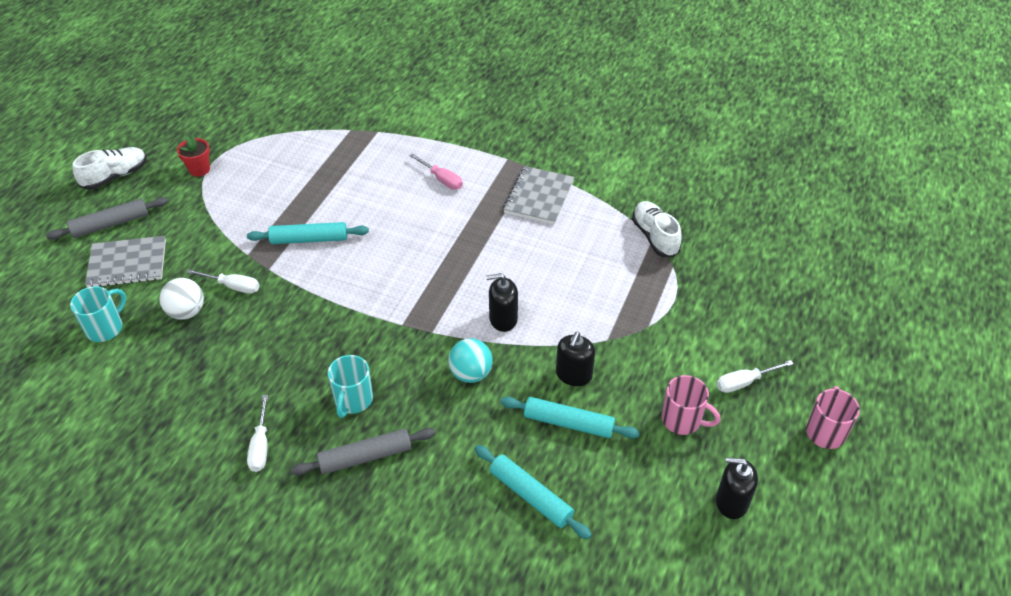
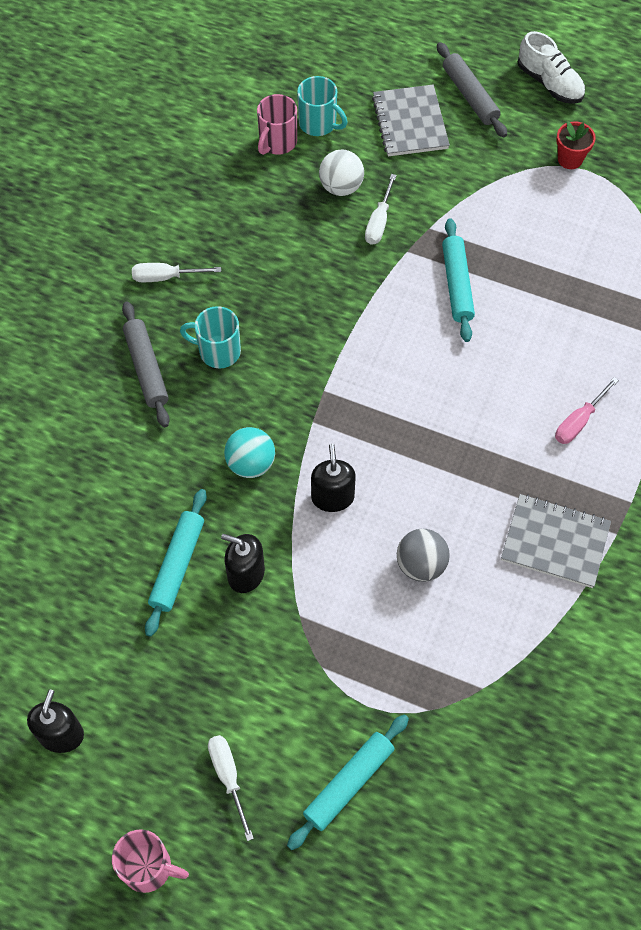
camera: 90 degrees right, 15 degrees up
(531, 496) = (87, 524): turquoise rolling pin -> turquoise rolling pin (349, 784)
(560, 267) = (421, 564): none -> grey ball
(654, 237) = (485, 691): white shoe -> none
(682, 420) = (175, 693): pink mug -> pink mug (277, 142)

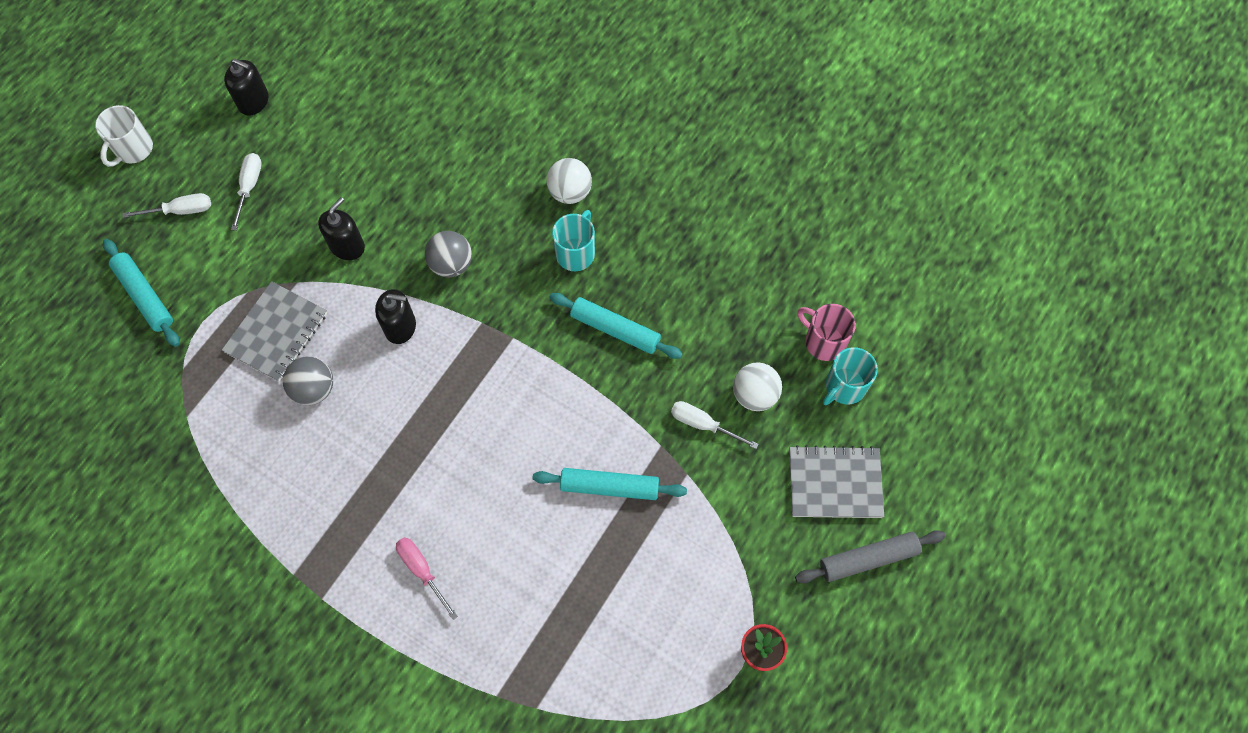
camera: 100 degrees right, 5 degrees up
(147, 368) = (570, 192): grey rolling pin -> white ball
(148, 867) = (133, 149): pink mug -> white mug
(166, 277) = (668, 218): white screwdriver -> white screwdriver (249, 187)
(177, 565) = (370, 195): turquoise rolling pin -> turquoise rolling pin (615, 329)
(251, 463) = (451, 264): turquoise ball -> grey ball
(549, 83) = (878, 659): white shoe -> none
(555, 542) = (301, 513): grey notebook -> grey notebook (276, 333)

